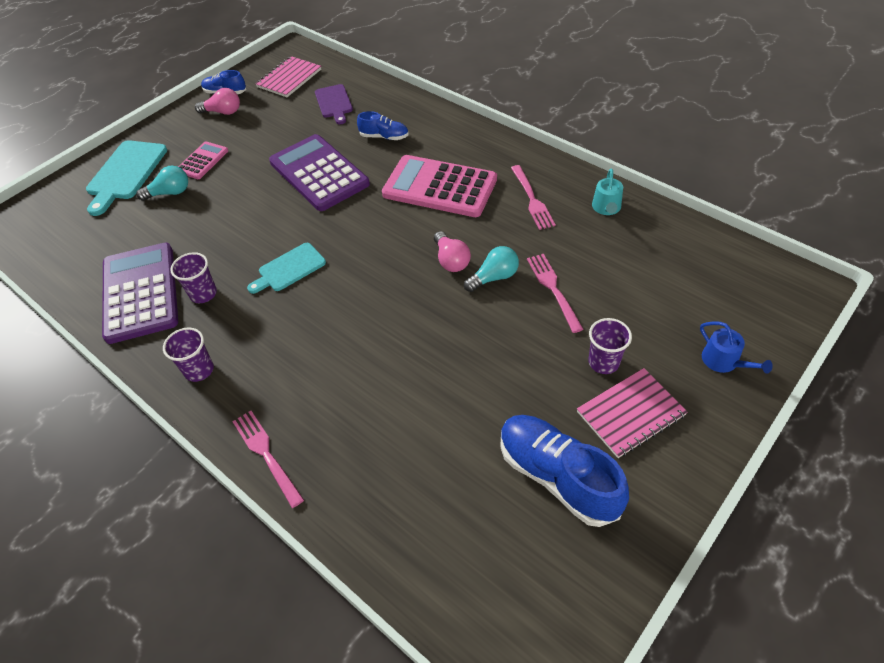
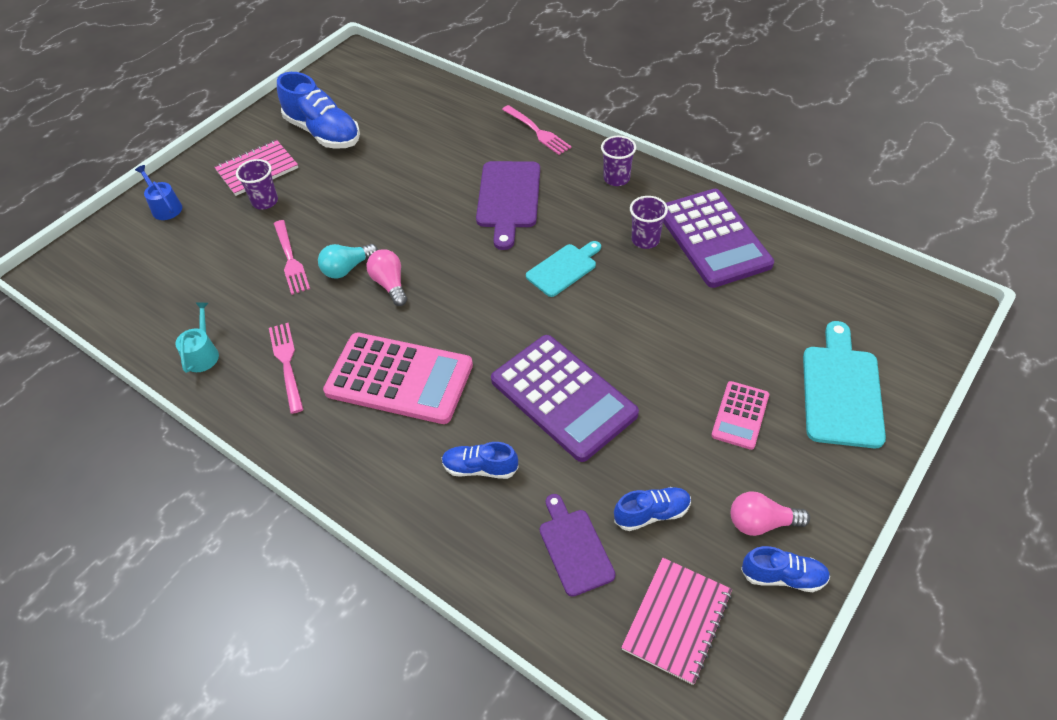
camera: 175 degrees right, 0 degrees up
(170, 193) = (756, 360): turquoise light bulb -> none
(284, 116) = (652, 513): none -> blue shoe
(324, 350) = (508, 199): none -> purple cutting board

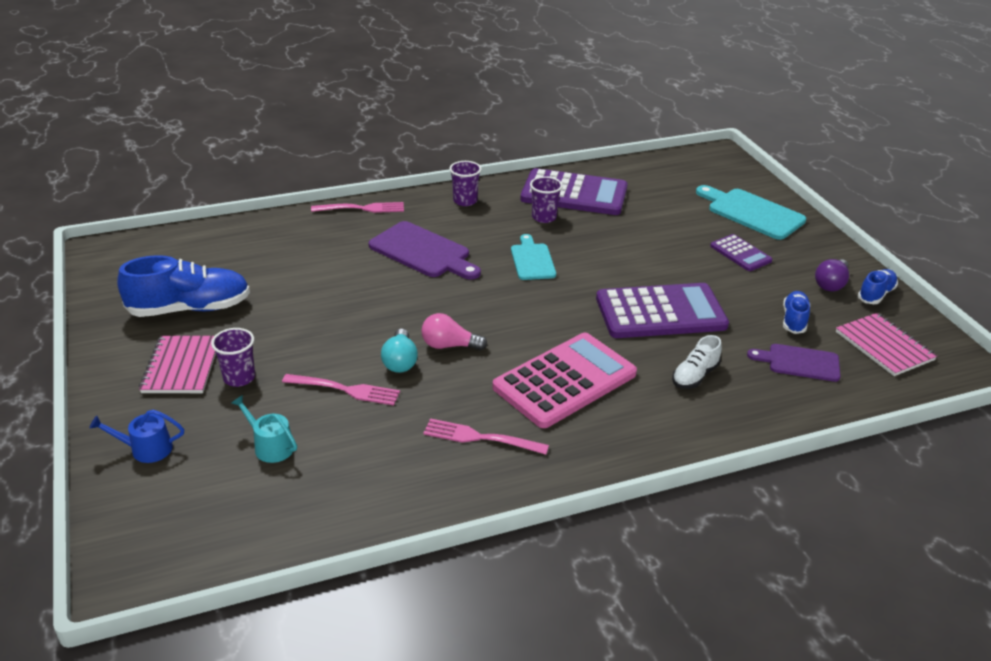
camera: 60 degrees left, 15 degrees down
(202, 354) = (408, 489): turquoise watering can -> turquoise watering can (270, 446)
(480, 468) = (695, 376): blue shoe -> white shoe
(740, 415) = (740, 253): pink calculator -> purple calculator
(761, 523) = (831, 284): pink light bulb -> purple light bulb

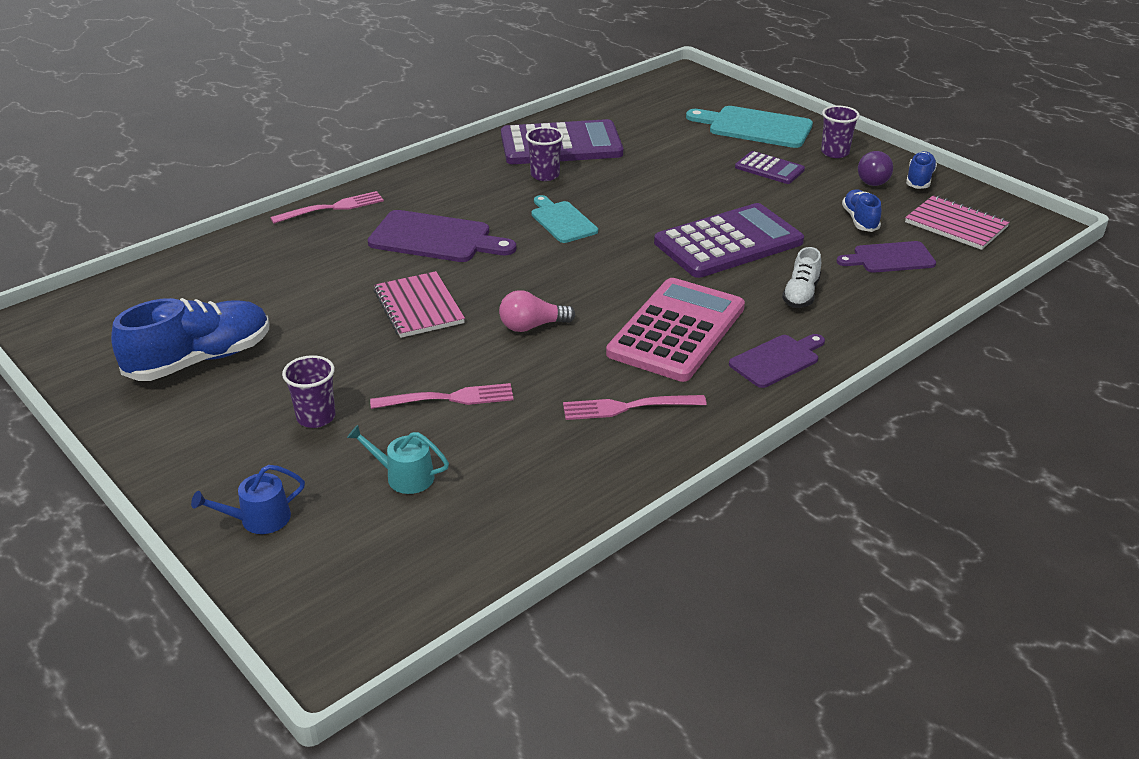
camera: 20 degrees left, 0 degrees up
(181, 366) = (237, 423): pink notebook -> pink notebook (418, 307)
(400, 361) = (489, 355): turquoise light bulb -> none
(465, 201) = (446, 176): purple cup -> purple cup (835, 152)
(634, 431) = (777, 360): none -> purple cutting board

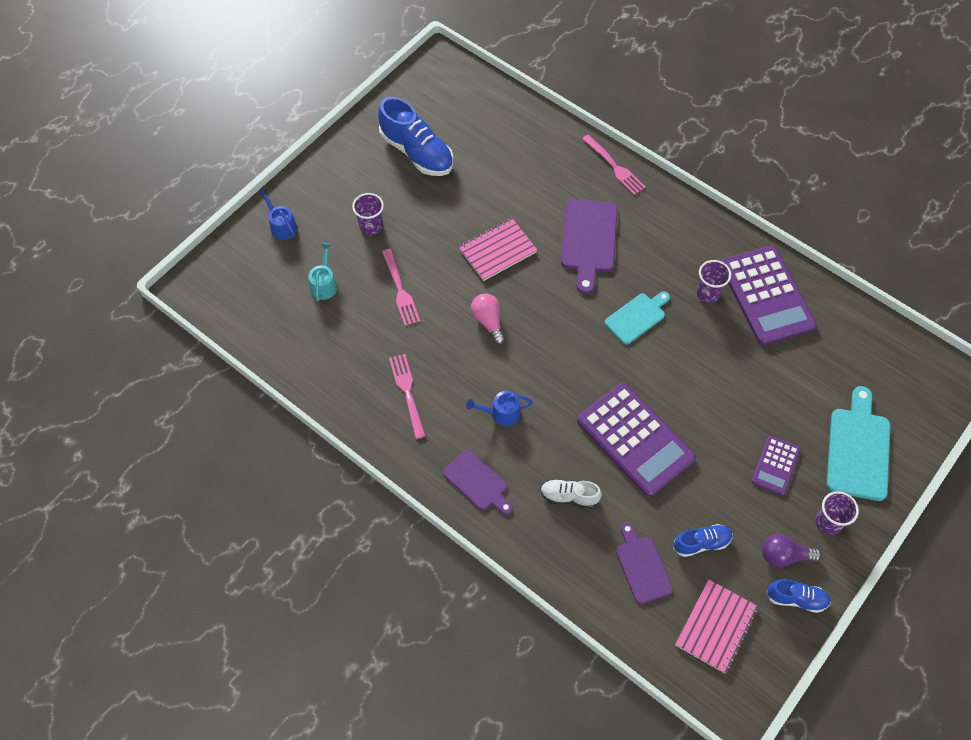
camera: 80 degrees right, 25 degrees up
(676, 330) = (501, 413): pink calculator -> blue watering can

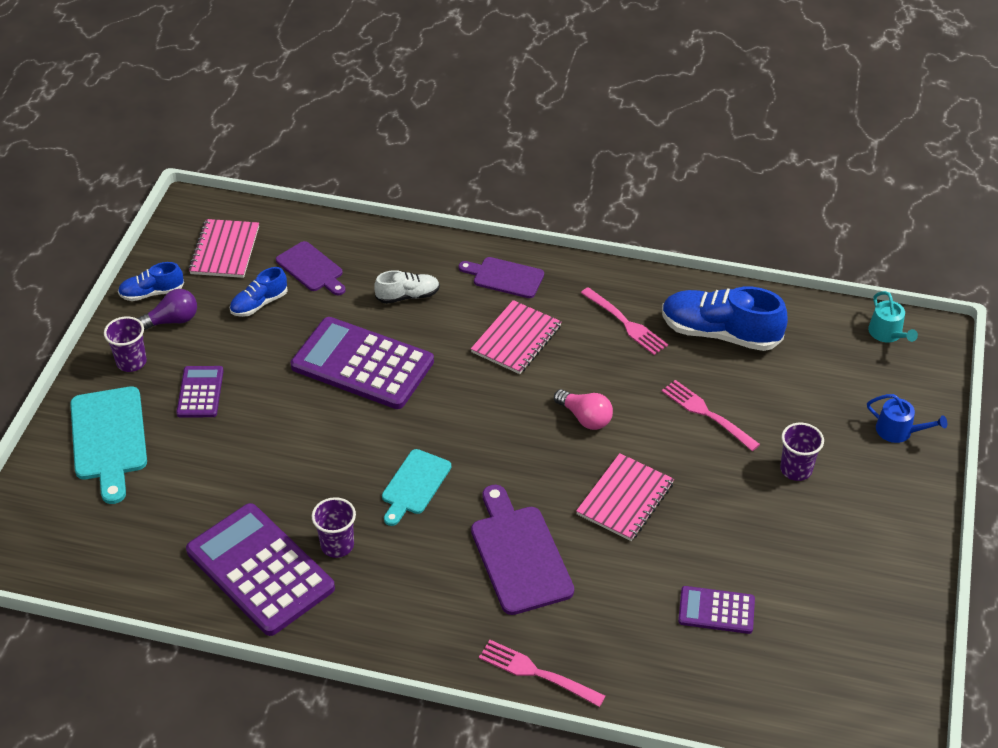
camera: 155 degrees right, 15 degrees down
(324, 284) = (795, 389): turquoise watering can -> turquoise watering can (887, 333)
(417, 152) = (815, 585): blue shoe -> blue shoe (720, 333)
(486, 161) = (716, 610): none -> purple calculator
(501, 413) = (516, 339): blue watering can -> pink notebook

